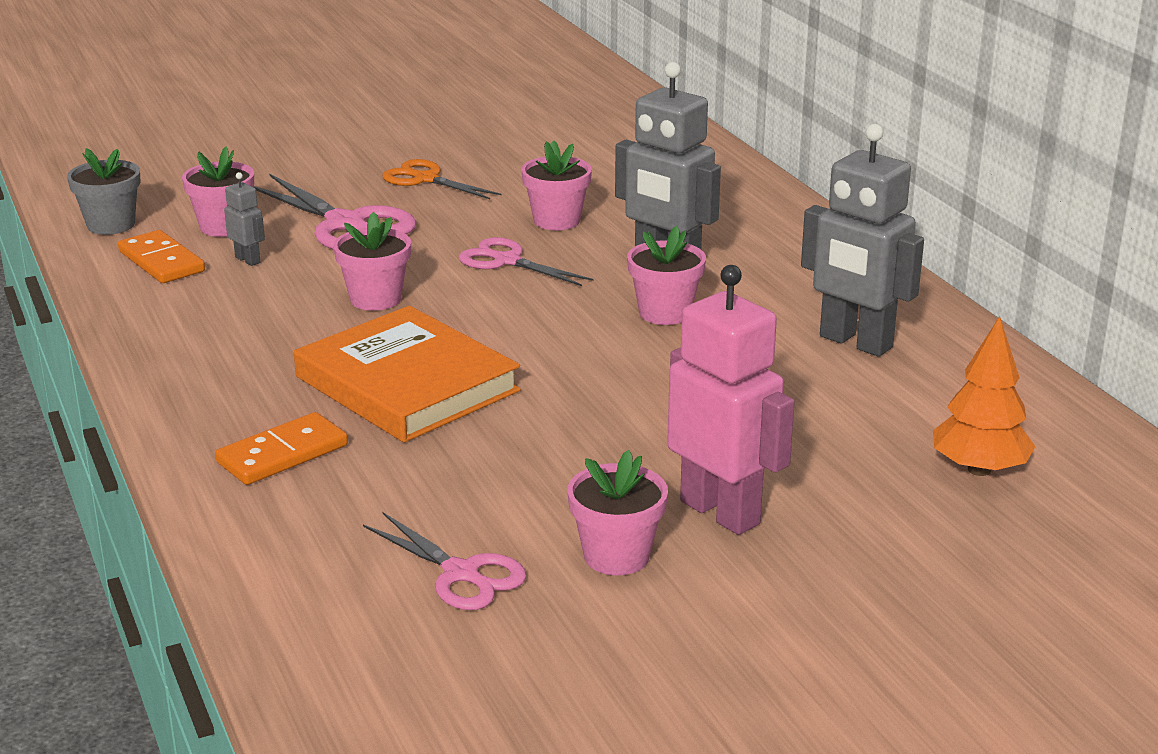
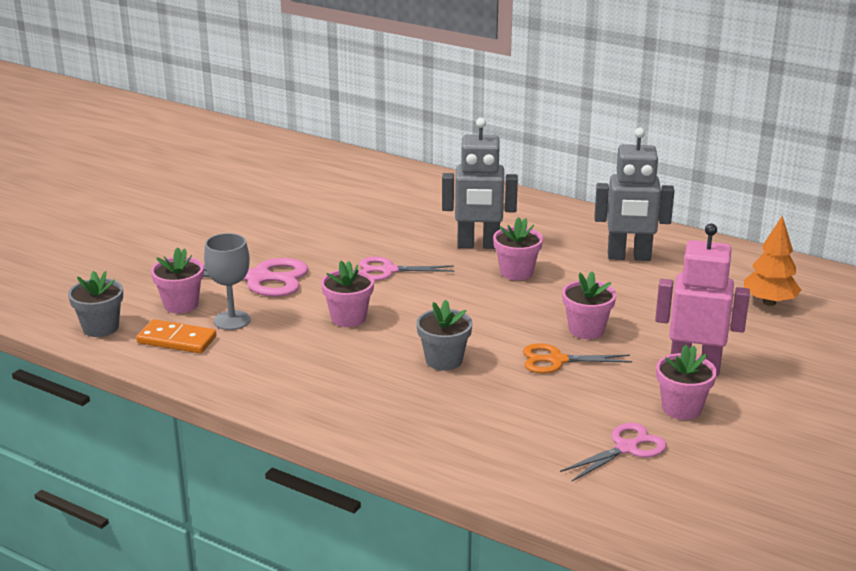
camera: 35 degrees left, 0 degrees up
(248, 260) = (232, 320): grey robot -> grey goblet
(282, 454) = (438, 425): orange domino -> none
(407, 384) = (444, 360): orange book -> grey flower pot
(426, 179) = (262, 235): orange scissors -> orange scissors (557, 360)
(461, 573) = (626, 448): pink scissors -> pink scissors turned 45 degrees counterclockwise
(556, 221) = (379, 237): pink flower pot -> pink flower pot (586, 330)

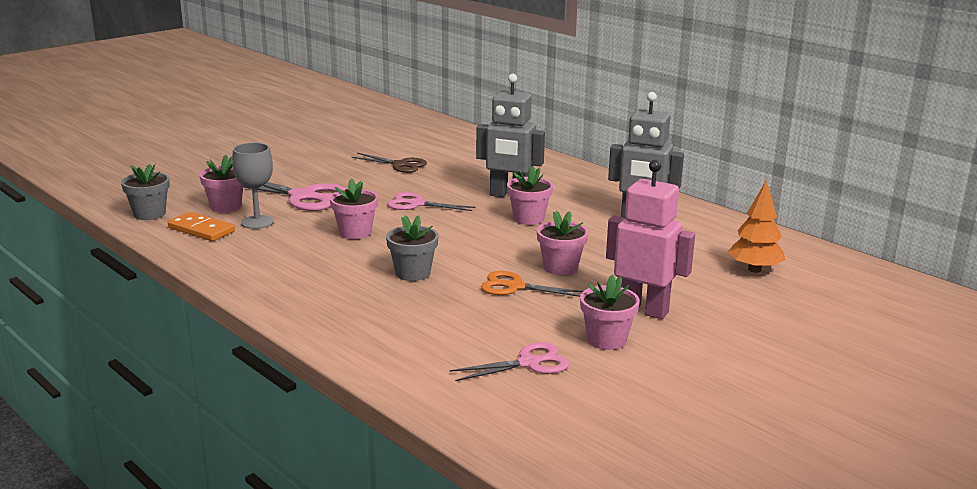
camera: 15 degrees right, 5 degrees down
(334, 219) = (400, 165): none -> brown scissors

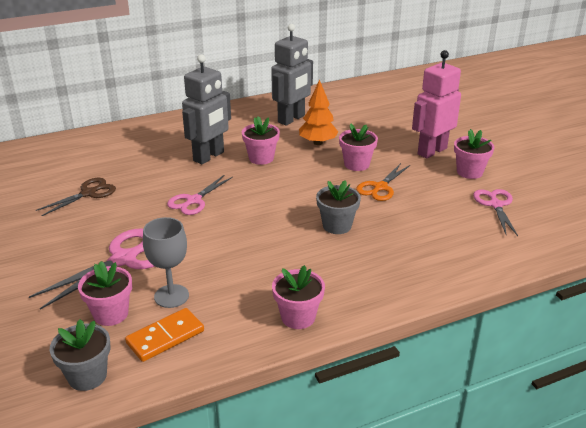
camera: 70 degrees left, 10 degrees up
(355, 232) = (237, 241): pink flower pot -> pink flower pot (298, 317)
(754, 269) = (389, 105): orange tree -> orange tree (318, 143)

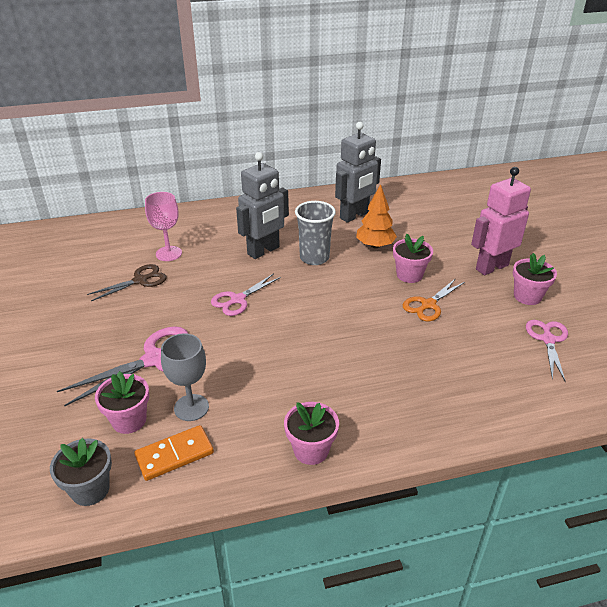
camera: 10 degrees right, 5 degrees up
(112, 167) = (168, 253): none -> pink goblet
(261, 158) = (314, 258): pink flower pot -> grey cup
(337, 225) = (374, 345): grey flower pot -> none

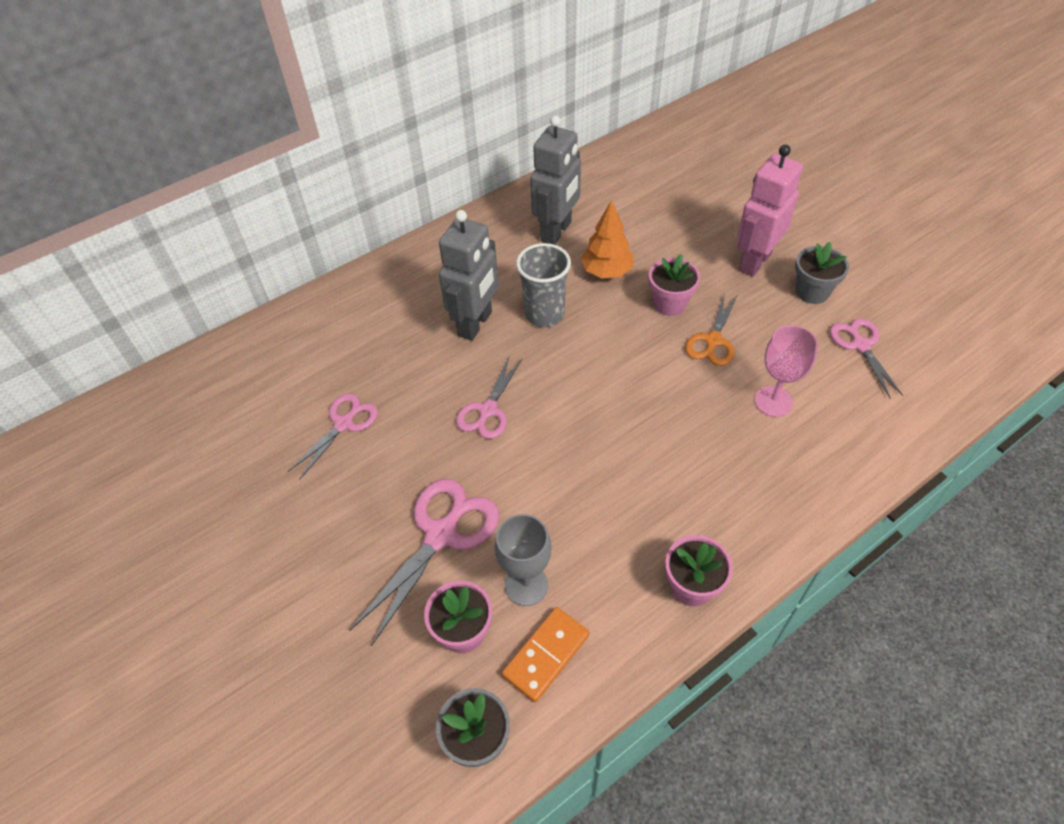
camera: 20 degrees left, 15 degrees up
(140, 280) = (343, 424): brown scissors -> pink scissors
(168, 253) = (354, 368): pink goblet -> pink goblet (773, 401)
(527, 296) = (812, 292): pink flower pot -> grey flower pot

